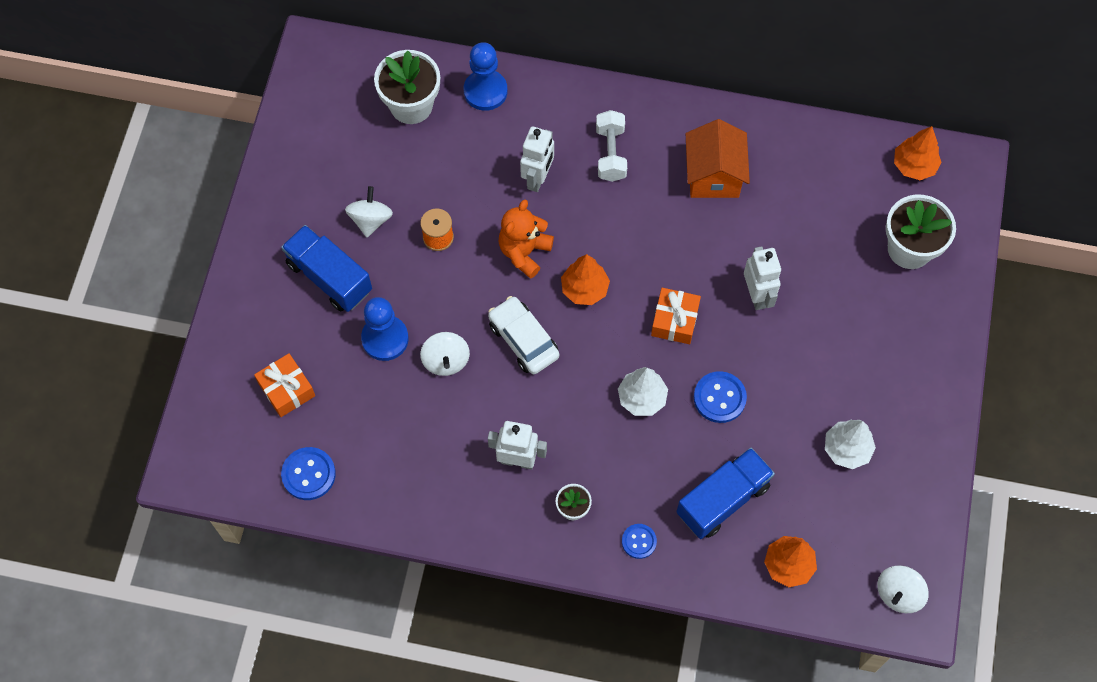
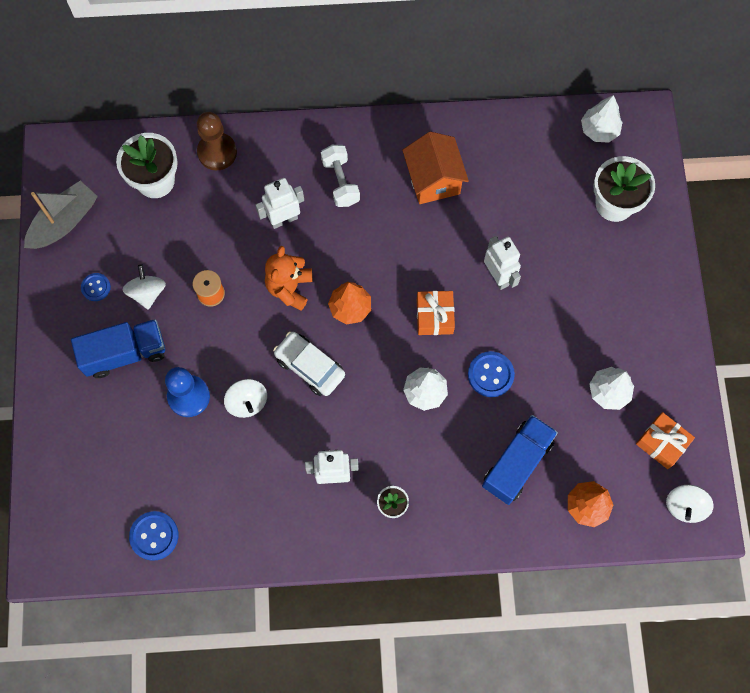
camera: 15 degrees left, 5 degrees up
(286, 389) = (114, 464): orange gift -> orange gift (662, 443)
(303, 125) = (64, 222): none -> grey boat
(329, 277) = (125, 353): blue truck -> blue truck turned 135 degrees clockwise
(485, 91) = (217, 152): blue pawn -> brown pawn
(538, 178) = (283, 219): white robot -> white robot turned 120 degrees counterclockwise
(639, 541) = (456, 519): blue button -> blue button (96, 287)
(914, 165) = (599, 130): orange tree -> white tree

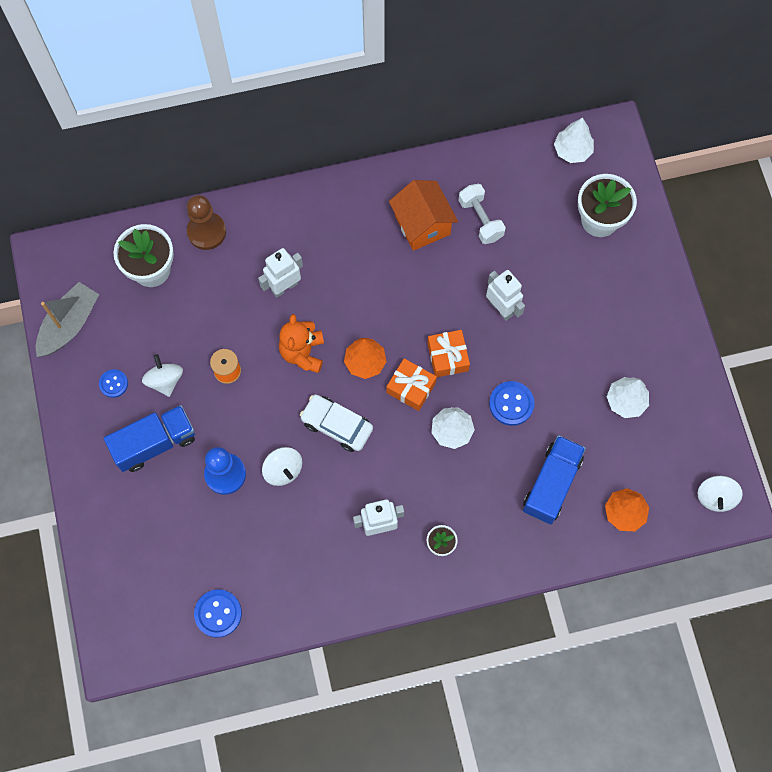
camera: 10 degrees left, 0 degrees up
(340, 182) = (333, 241): white dumbbell -> white dumbbell (480, 219)
(662, 443) = (684, 441): orange gift -> orange gift (411, 388)

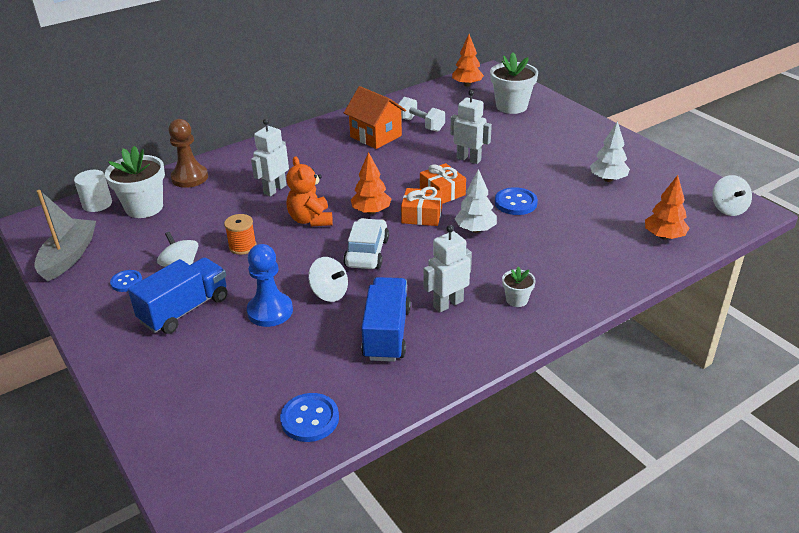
camera: 20 degrees left, 35 degrees down
(108, 246) = (97, 204): none -> white cylinder
(337, 425) = (367, 252): white car -> white car turned 90 degrees clockwise
(551, 484) = (587, 237): blue truck -> blue truck (387, 334)
(572, 150) = (467, 84): white tree -> orange tree

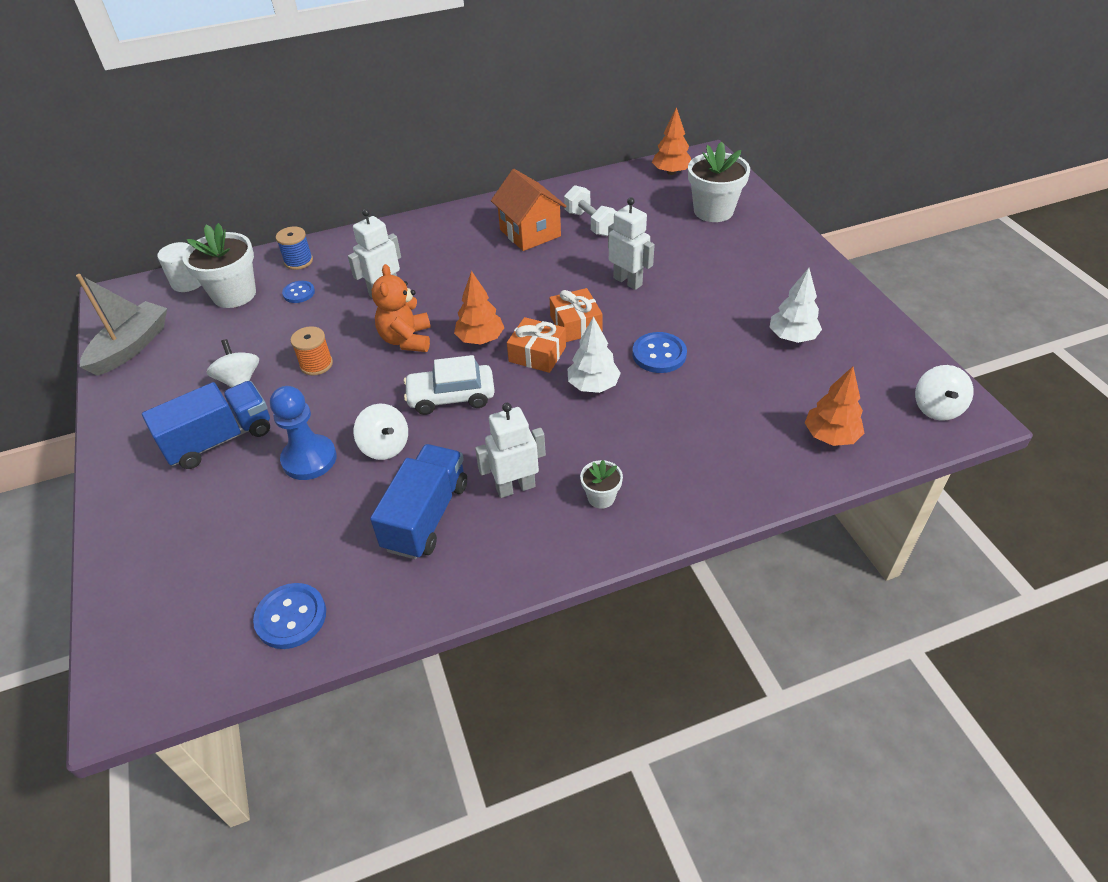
camera: 15 degrees right, 10 degrees up
(126, 282) = (175, 391): blue button -> blue button (299, 293)
(190, 177) = (298, 261): brown pawn -> blue spool
(367, 252) = (451, 397): white car -> white car turned 120 degrees counterclockwise

